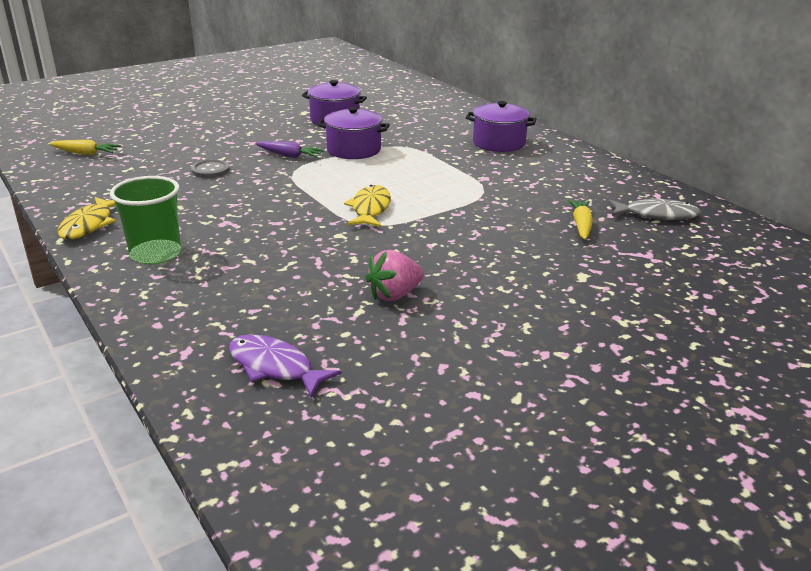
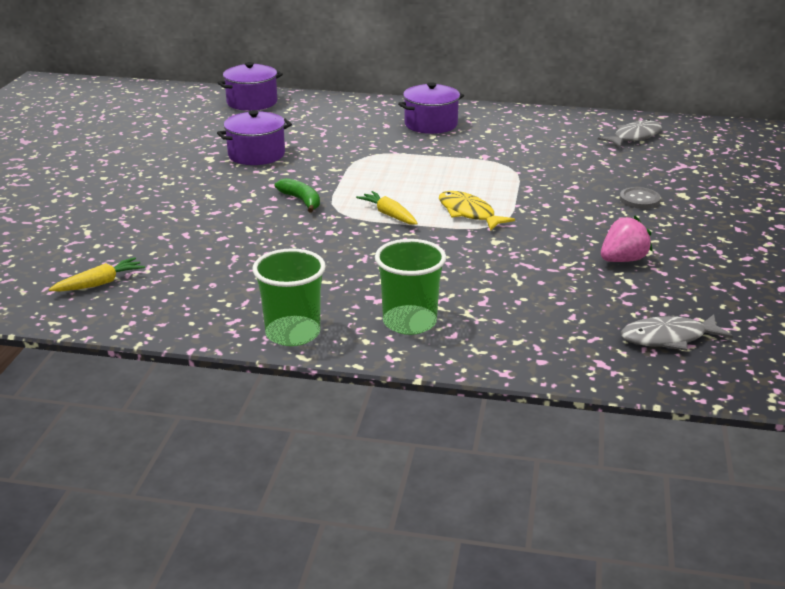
camera: 45 degrees left, 0 degrees up
(89, 225) = (293, 333): yellow fish -> green cup
(210, 170) = (268, 242): grey button -> grey button (639, 200)
(274, 367) = (668, 338): purple fish -> grey fish
(289, 156) = (301, 201): purple carrot -> green banana
(353, 150) = (340, 174): purple pot -> purple pot (252, 102)
(394, 295) = (623, 260): pink strawberry -> pink strawberry turned 135 degrees counterclockwise
(581, 225) = (613, 163): yellow carrot -> yellow carrot (389, 215)

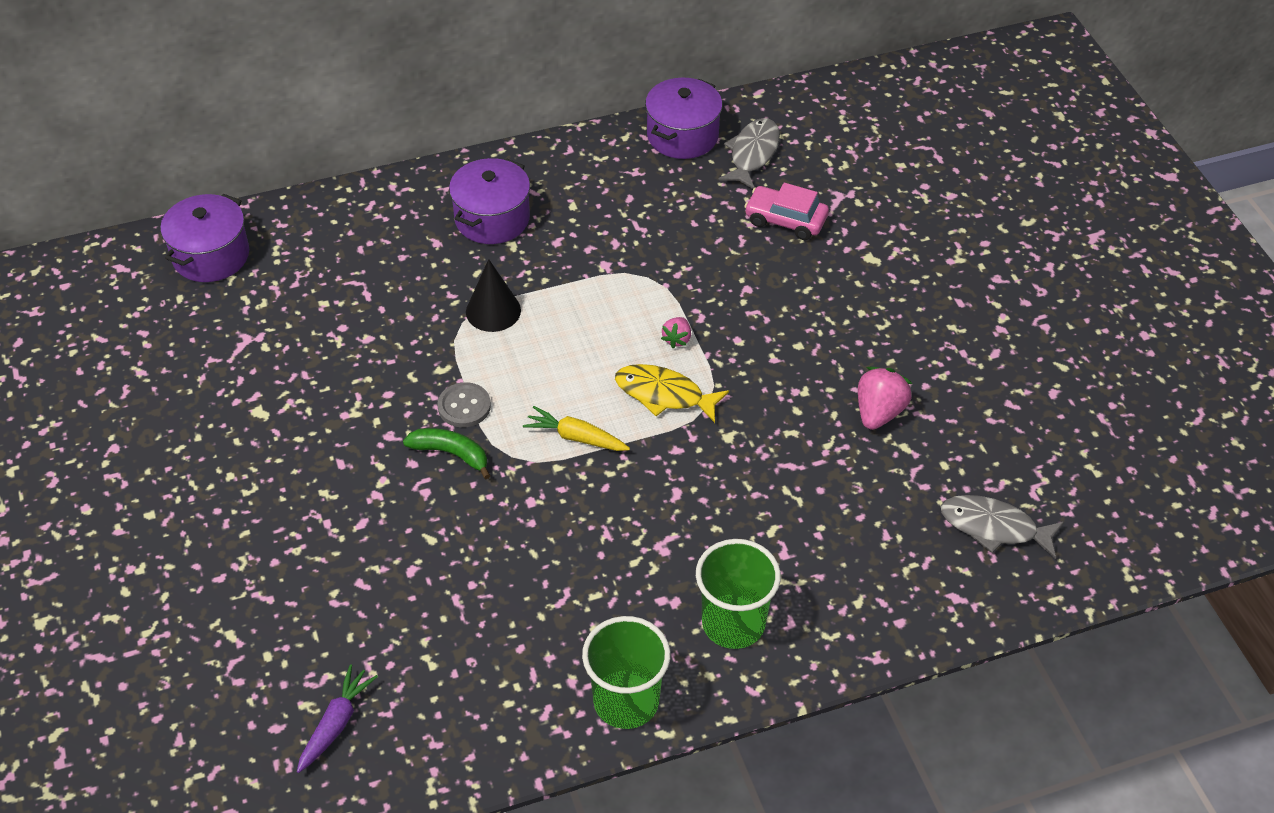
camera: 30 degrees left, 20 degrees up
(100, 283) = (336, 723): yellow carrot -> purple carrot
(256, 154) = (316, 378): purple pot -> purple pot (682, 136)
(392, 156) = (493, 311): none -> black cone
(502, 194) = (677, 339): none -> pink strawberry
(632, 166) = (785, 220): none -> pink car
(639, 200) = (832, 287): grey button -> grey button (464, 406)
(668, 338) = (994, 527): grey fish -> grey fish turned 60 degrees clockwise

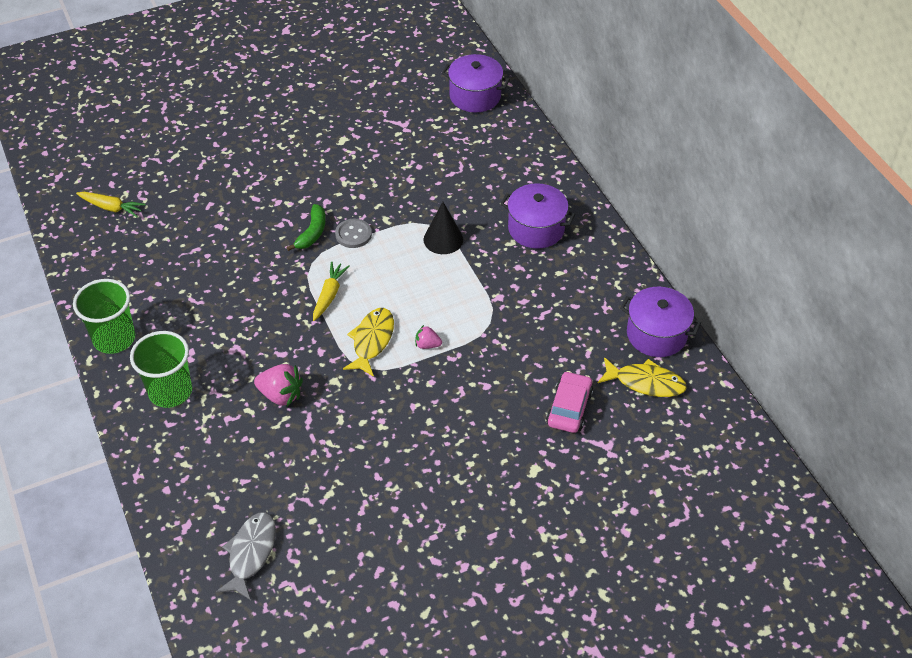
camera: 85 degrees right, 0 degrees up
(336, 723) = (111, 208): purple carrot -> yellow carrot
(752, 154) = (645, 382): grey fish -> yellow fish
(879, 412) = (363, 476): pink strawberry -> pink strawberry (281, 395)

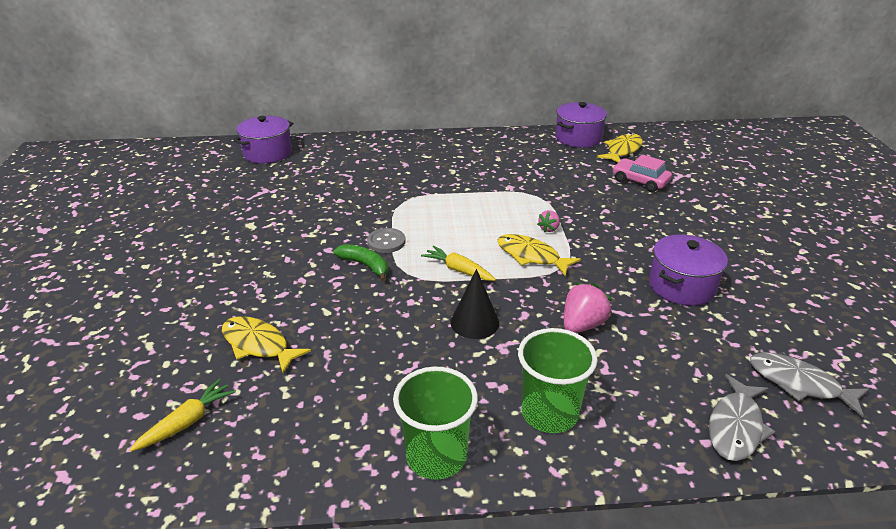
camera: 70 degrees left, 15 degrees down
(187, 508) = (735, 426): none -> grey fish
(193, 210) = (258, 345): none -> yellow fish
(443, 239) = (427, 198): black cone -> black cone (474, 322)
(536, 228) = (444, 158): purple pot -> purple pot (682, 286)

